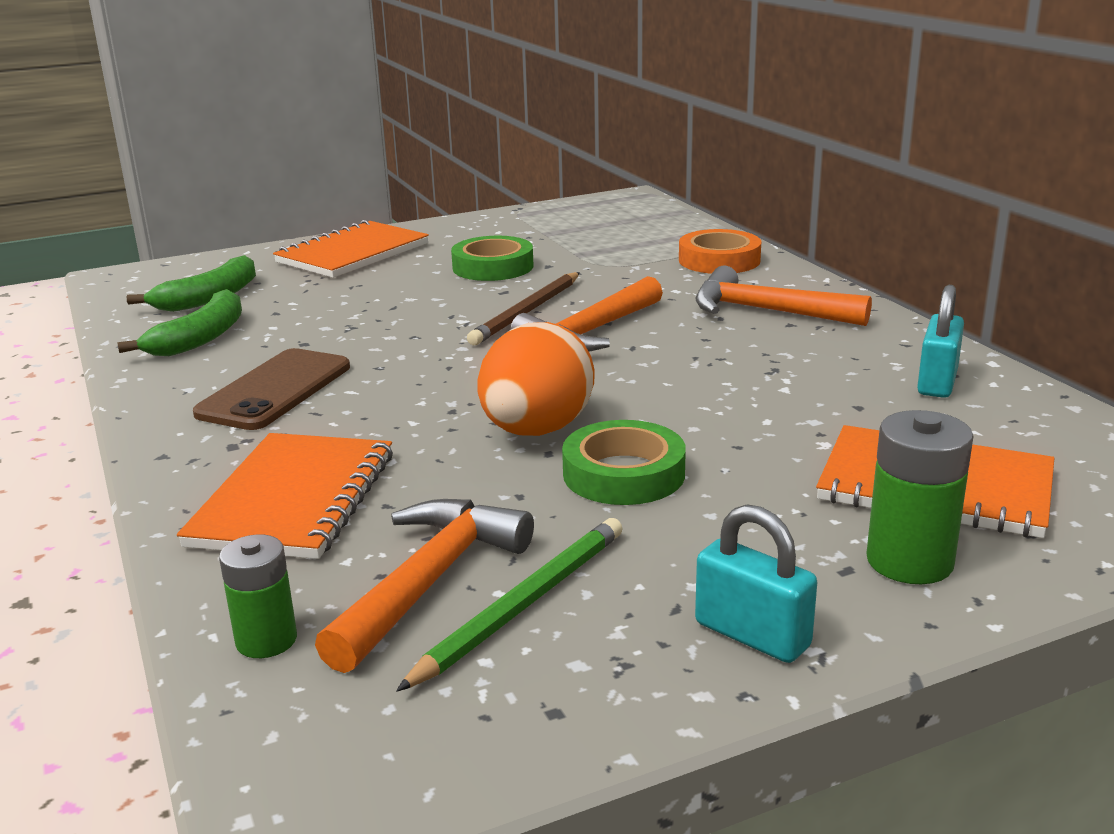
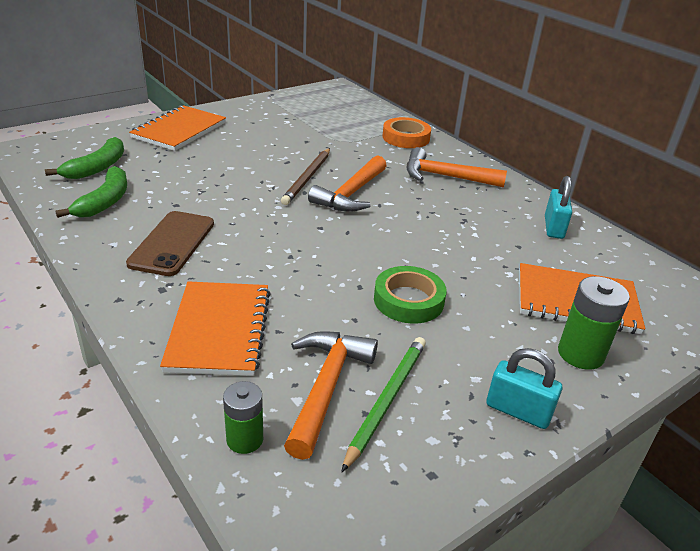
camera: 15 degrees left, 10 degrees up
(493, 267) = (273, 142): green tape -> none
(536, 430) = (347, 270): orange egg -> none

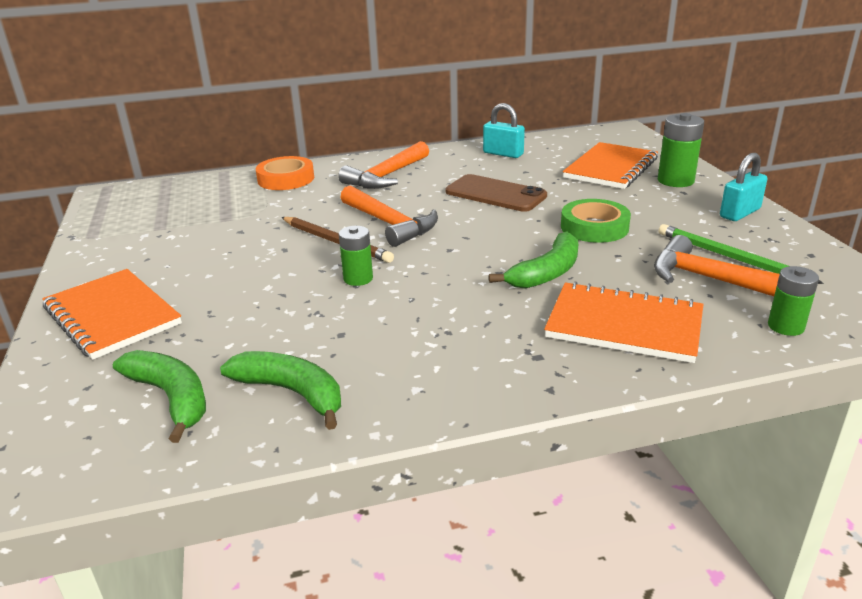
camera: 65 degrees left, 5 degrees down
(172, 243) = (439, 342): brown phone -> brown phone (495, 194)
(254, 197) = (358, 278): none -> green battery
(299, 280) = (547, 272): none -> green banana

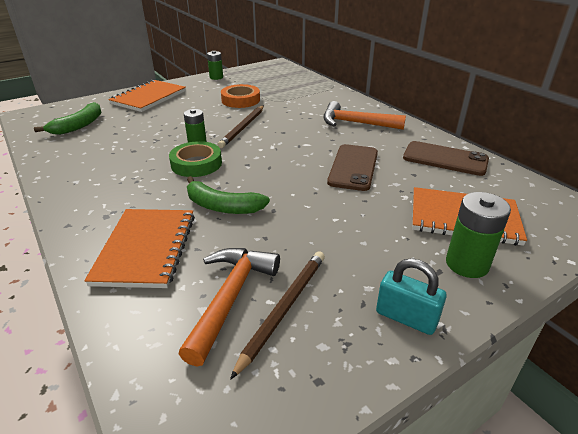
camera: 70 degrees right, 5 degrees up
(286, 179) = (326, 96): orange tape -> orange tape (240, 100)
(292, 392) = (78, 150): green banana -> none
(390, 224) = (276, 138): orange hammer -> none
(503, 154) = (445, 159): turquoise padlock -> brown phone
(594, 227) = (314, 220): green tape -> green tape (196, 164)
(730, 258) = (284, 309): green pencil -> brown pencil
(785, 326) = (147, 347): green battery -> green battery (216, 77)

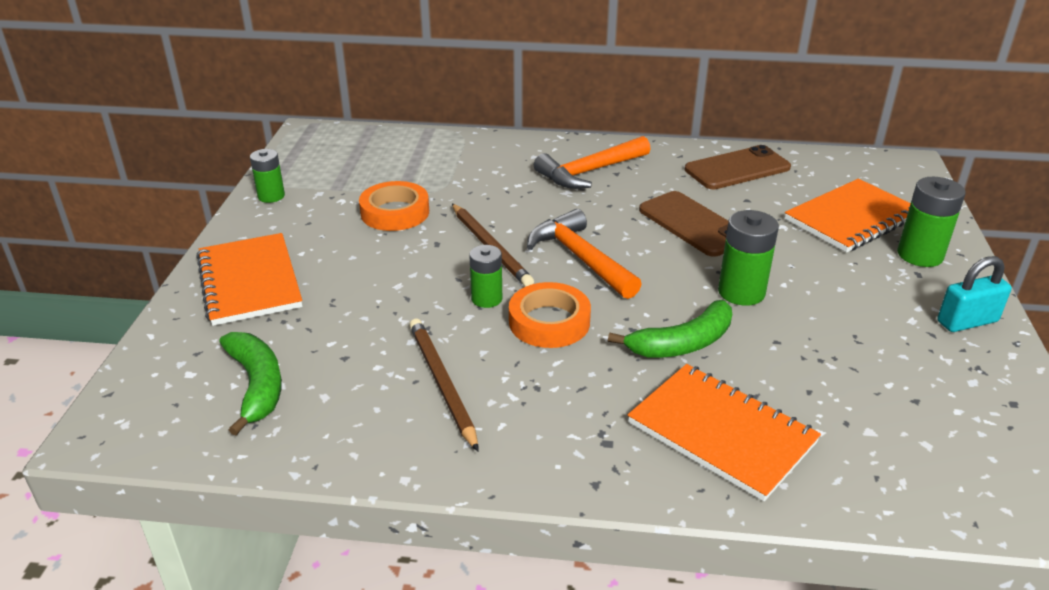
camera: 50 degrees left, 0 degrees up
(196, 164) = (549, 322): green tape -> orange tape
(230, 297) = (864, 405): orange hammer -> orange hammer (580, 258)
(284, 309) = (907, 380): brown pencil -> brown pencil (442, 383)
(303, 207) = (741, 292): none -> green battery

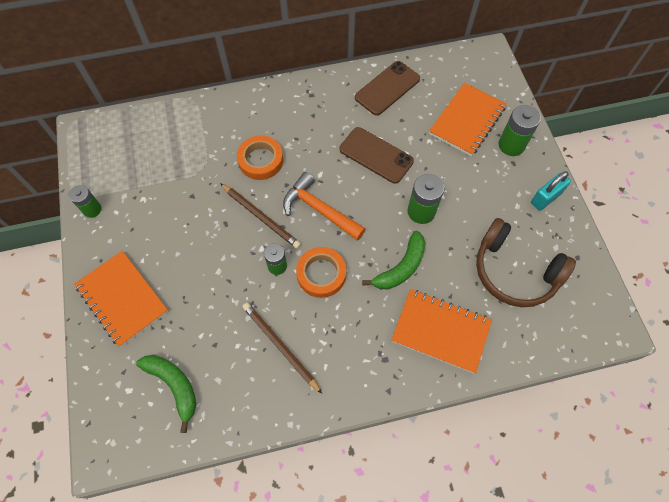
camera: 20 degrees left, 30 degrees up
(395, 212) = (185, 201): orange tape -> orange tape (260, 160)
(589, 172) = (295, 119): orange hammer -> none
(885, 393) = (514, 271): none -> brown headphones

